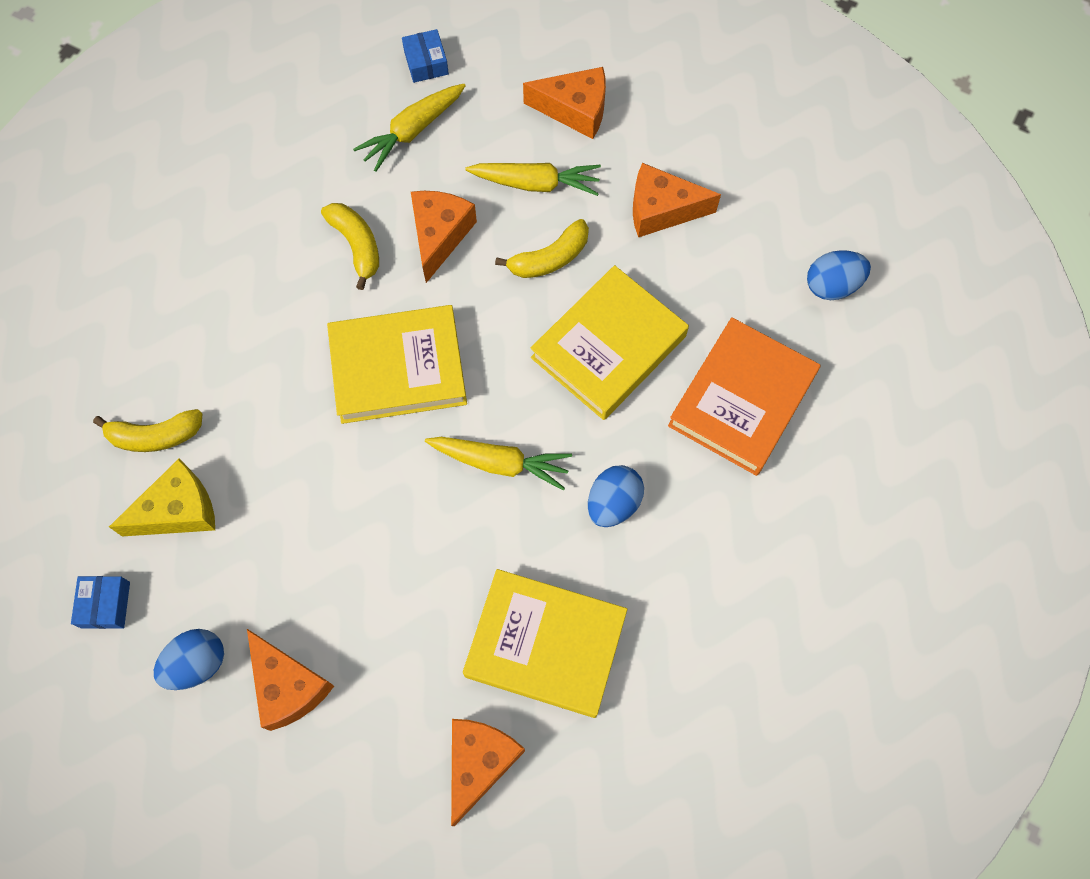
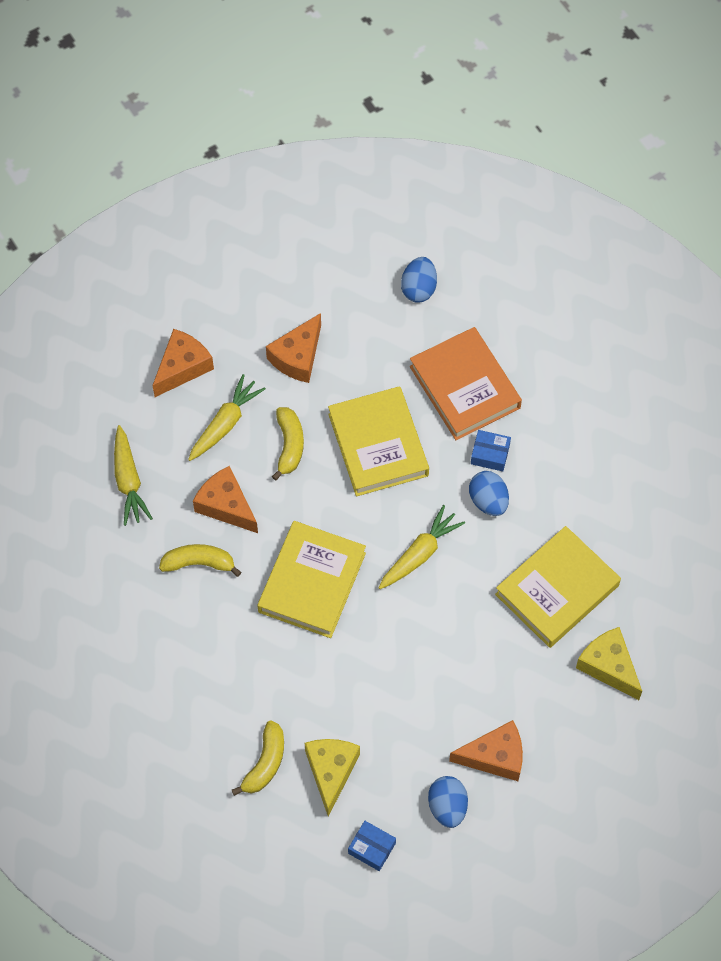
camera: 60 degrees left, 5 degrees down
(426, 63) = (76, 443): blue box -> blue box (490, 454)
(479, 763) = (608, 666): orange cheese -> yellow cheese

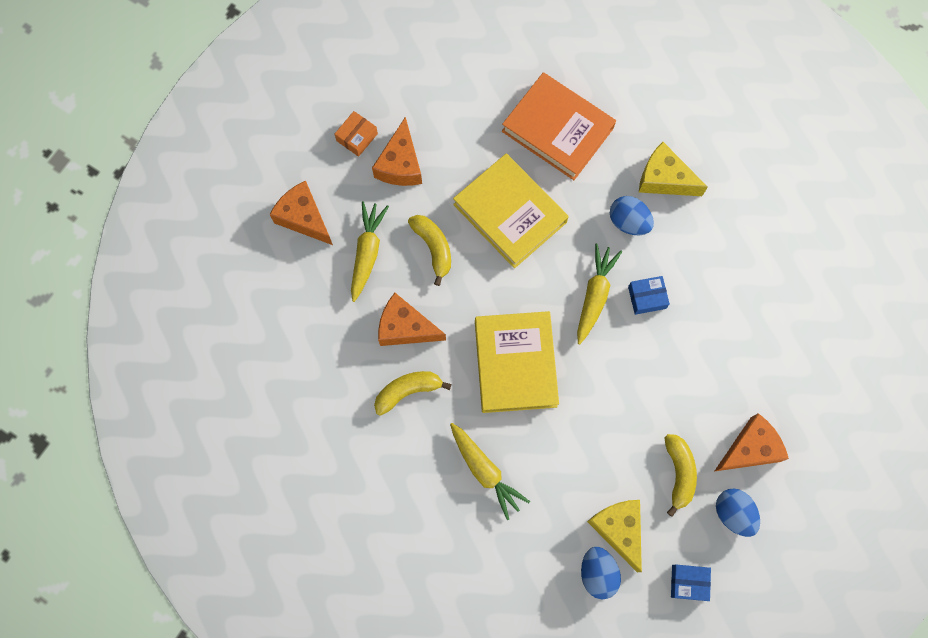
camera: 25 degrees left, 10 degrees up
(128, 481) = (307, 344): yellow carrot -> yellow carrot (485, 471)
(182, 367) = (304, 218): orange cheese -> orange cheese turned 60 degrees counterclockwise
(265, 763) = (558, 549): yellow banana -> yellow banana (678, 473)
(269, 315) = (357, 137): none -> orange box
(419, 288) = (474, 58): blue egg -> blue egg (597, 573)
(490, 454) = (609, 180): blue box -> blue box (647, 297)
(557, 590) = (725, 275): yellow book -> none
(608, 666) = (802, 323): yellow cheese -> yellow cheese (664, 179)

